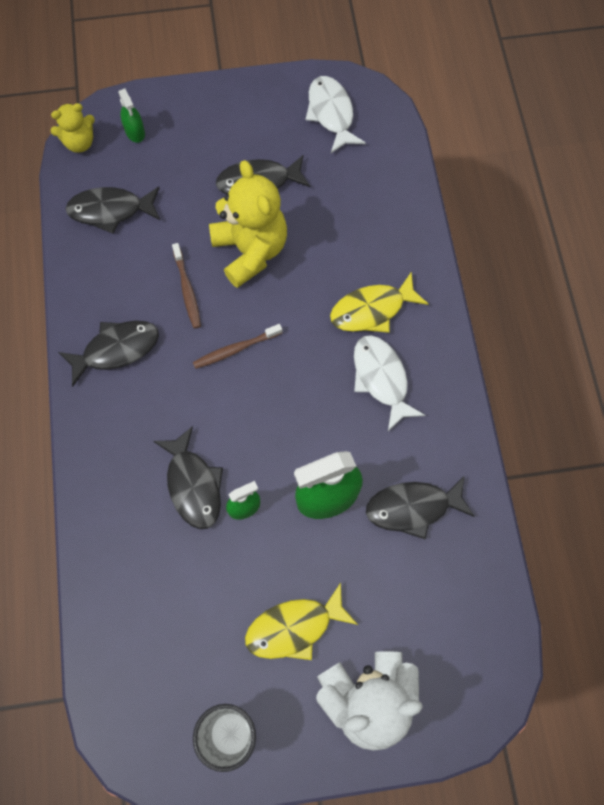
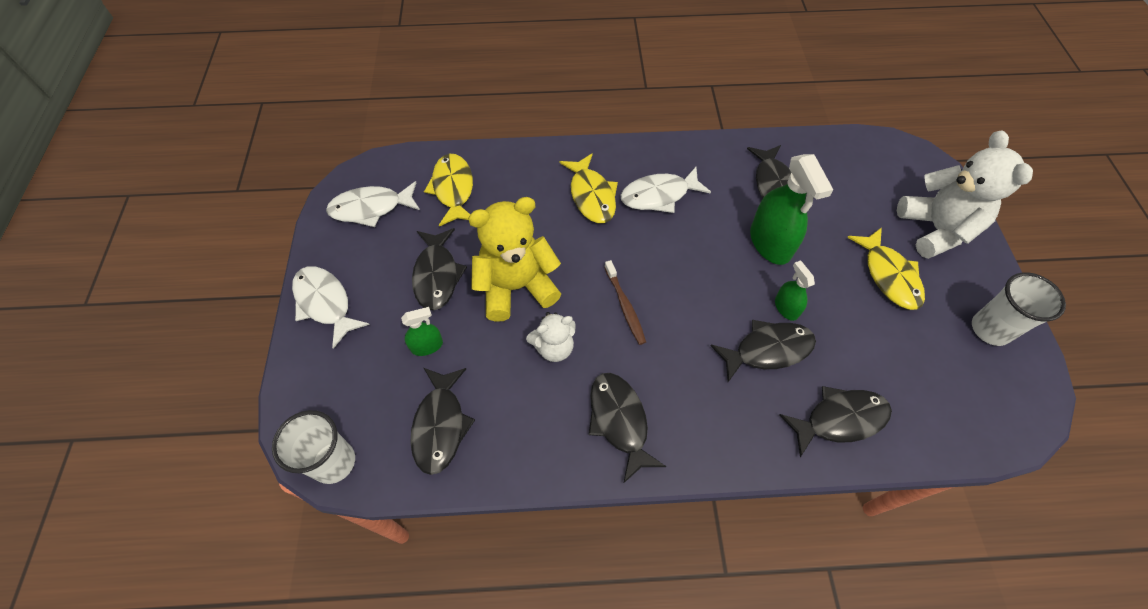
camera: 85 degrees left, 10 degrees down
(79, 143) = (334, 462): yellow teddy bear -> white cup
(121, 548) = (839, 419): none -> black fish
(135, 132) = (337, 396): green spray bottle -> green spray bottle (427, 346)
(187, 290) = (554, 347): brown toothbrush -> white teddy bear
(222, 102) = (325, 303): none -> white fish
(364, 179) = (453, 189): none -> yellow fish

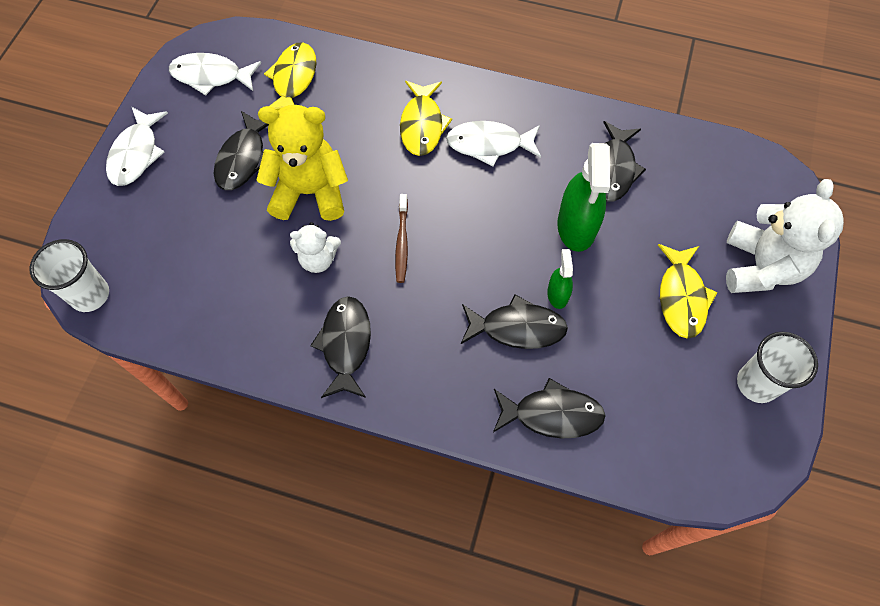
camera: 20 degrees right, 5 degrees up
(325, 303) = (136, 154): white fish -> white fish turned 150 degrees counterclockwise
(427, 346) = (207, 221): green spray bottle -> none
(440, 425) = (189, 294): black fish -> none

